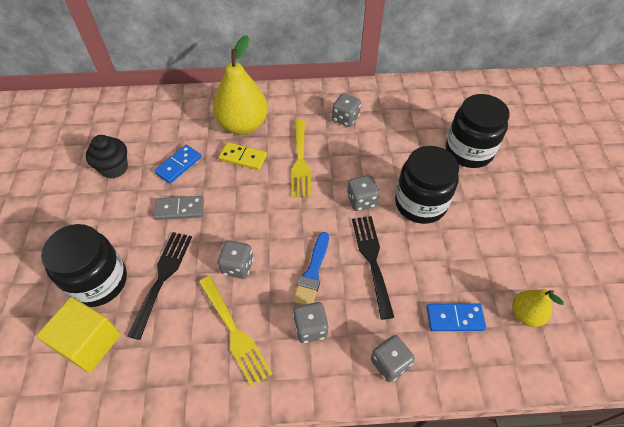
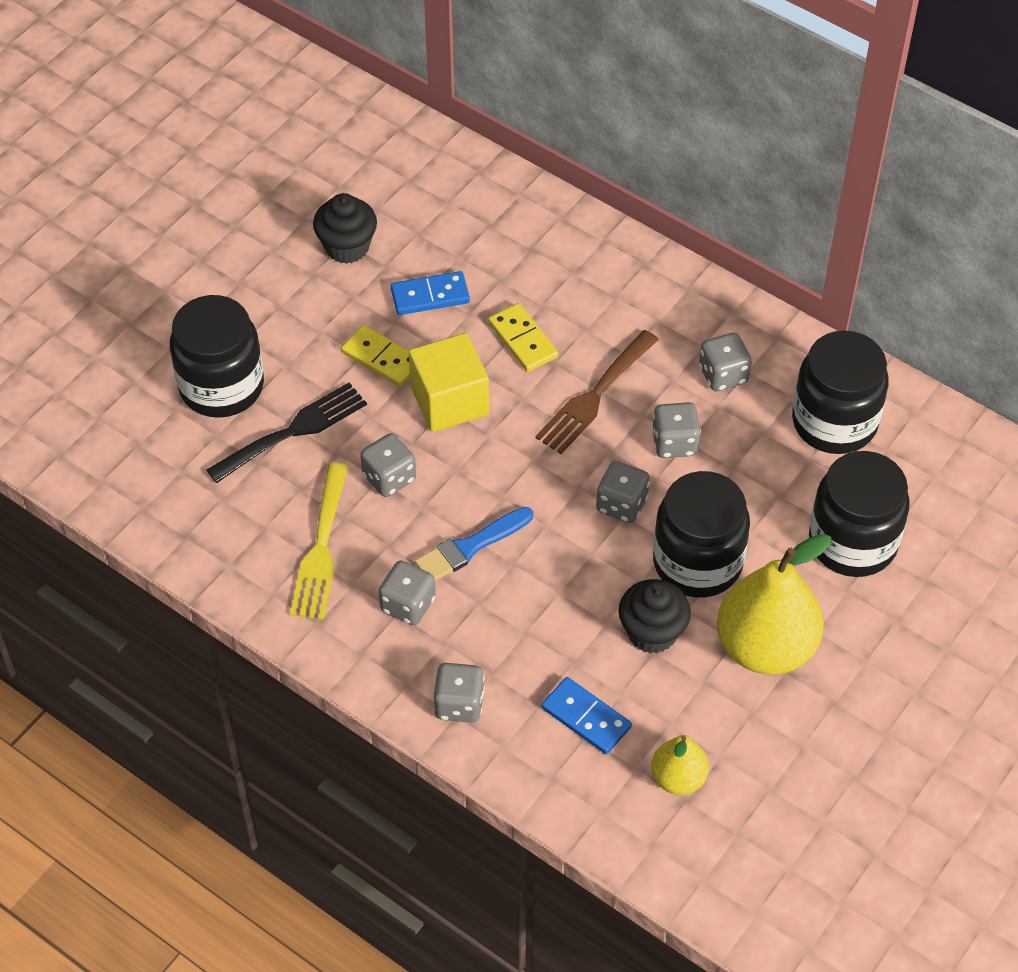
camera: 40 degrees right, 0 degrees up
(89, 343) = (163, 449): yellow cube -> yellow cube (449, 401)
(179, 209) = (382, 358): grey domino -> yellow domino
(243, 125) = (567, 291): yellow pear -> yellow pear (765, 647)
(300, 161) = (594, 396): yellow fork -> brown fork
(355, 159) = (674, 443): none -> grey dice
(372, 260) = (557, 584): black fork -> none
(408, 109) = (834, 422): none -> black jar
(437, 250) = (652, 632): none -> black cupcake

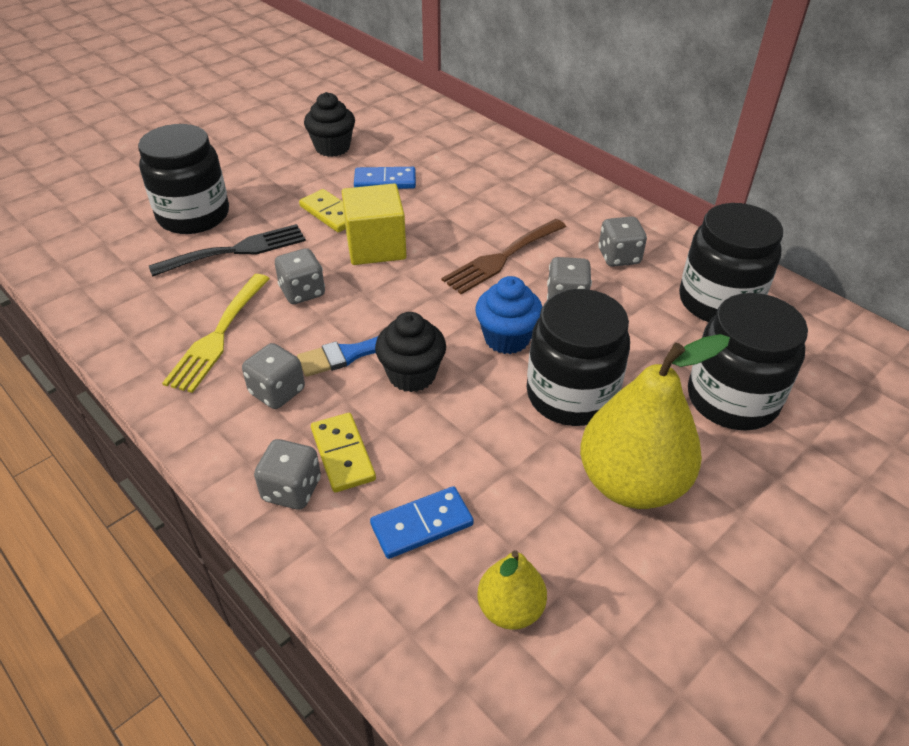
camera: 10 degrees right, 10 degrees down
(522, 340) = (451, 215): yellow domino -> yellow domino (342, 454)
(586, 717) = (422, 524): blue domino -> blue domino turned 75 degrees counterclockwise
(621, 504) = (507, 338): grey dice -> blue cupcake
(652, 632) = (512, 451): black cupcake -> black cupcake (412, 375)

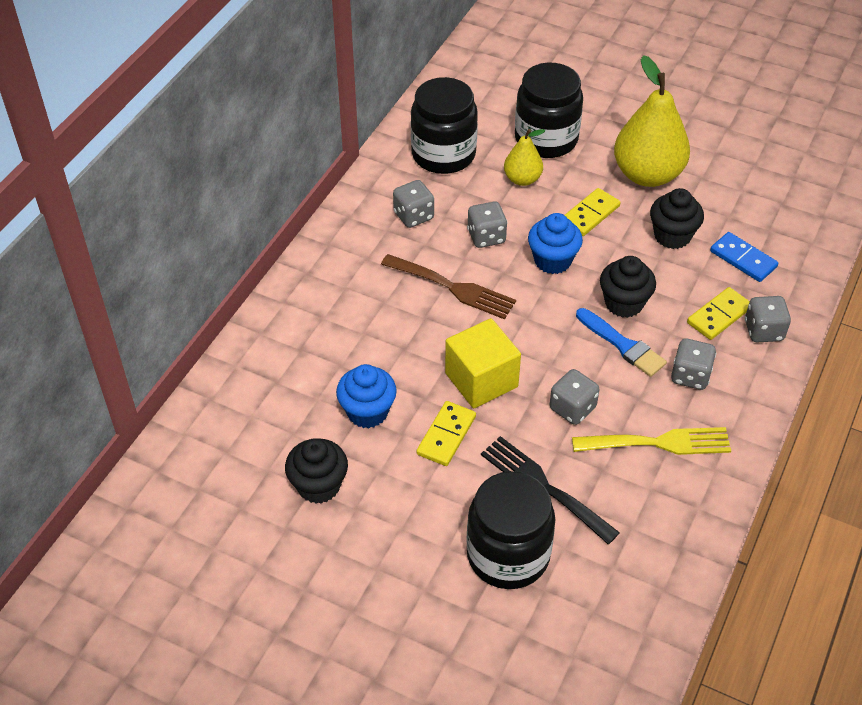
camera: 110 degrees left, 5 degrees up
(385, 181) = (367, 412): blue domino -> blue cupcake
(500, 463) = (672, 236): none -> black cupcake
(510, 609) = (768, 208): yellow pear -> yellow pear (522, 179)
(571, 395) = (590, 214): black jar -> yellow domino

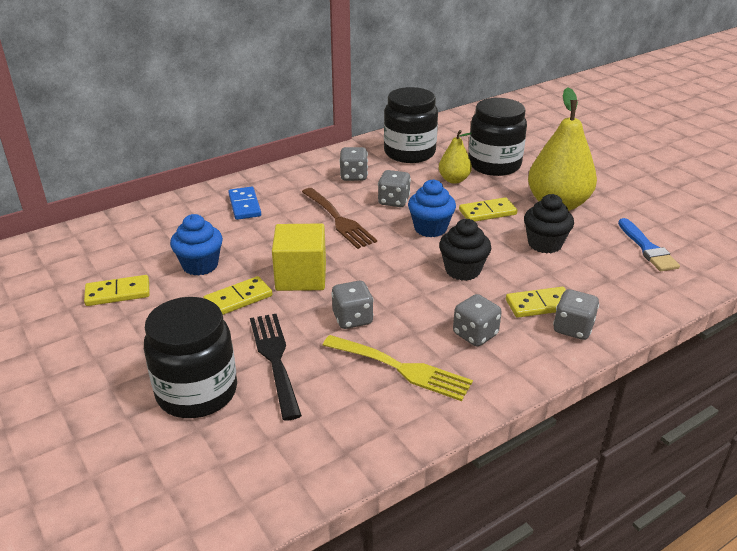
camera: 30 degrees right, 15 degrees down
(318, 486) = (118, 293): black cupcake -> yellow domino
(622, 345) = (435, 295): blue brush -> blue brush (647, 248)
(743, 259) = (596, 277): blue domino -> blue domino (244, 205)

